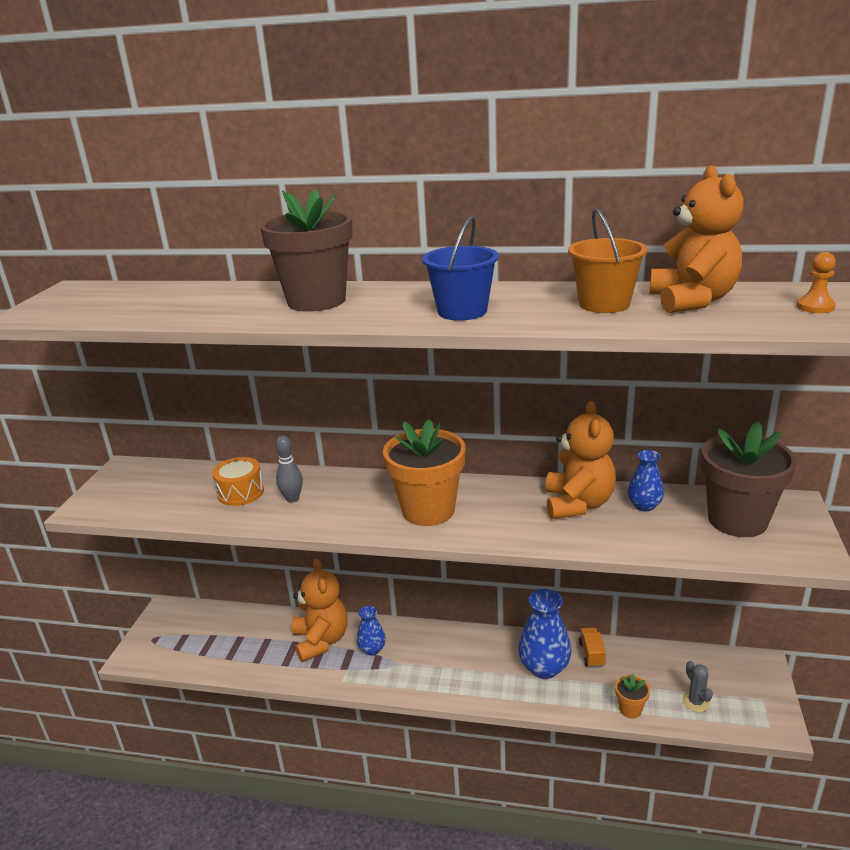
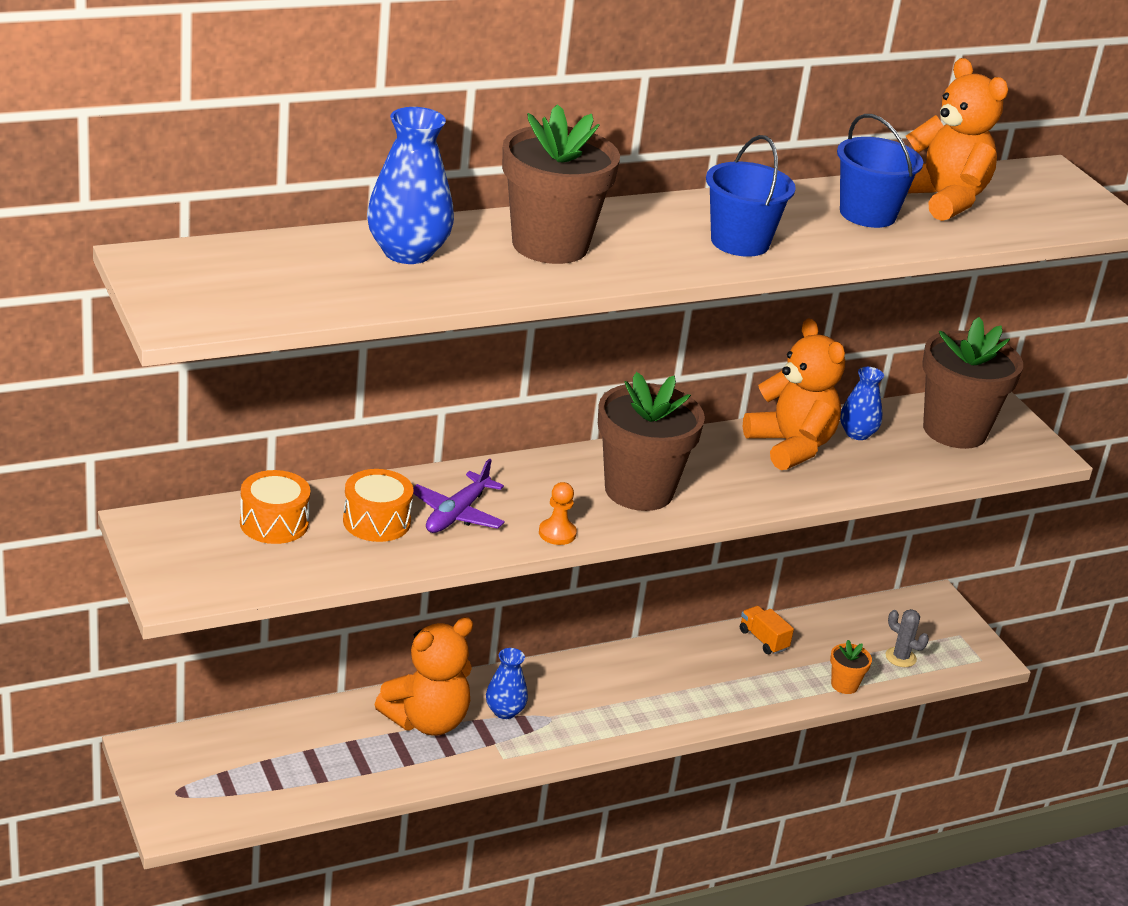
camera: 40 degrees left, 5 degrees up
(185, 481) = (274, 523): none -> orange drum
(292, 499) = (457, 514): grey bowling pin -> purple plane
(321, 640) = (427, 721): orange teddy bear -> orange teddy bear turned 105 degrees clockwise
(428, 510) = (639, 490): orange flower pot -> brown flower pot
(544, 667) = (724, 670): blue vase -> blue vase (407, 252)
(604, 304) = (867, 214): orange bucket -> blue bucket
(815, 307) = (1052, 197): orange pawn -> orange pawn (557, 533)

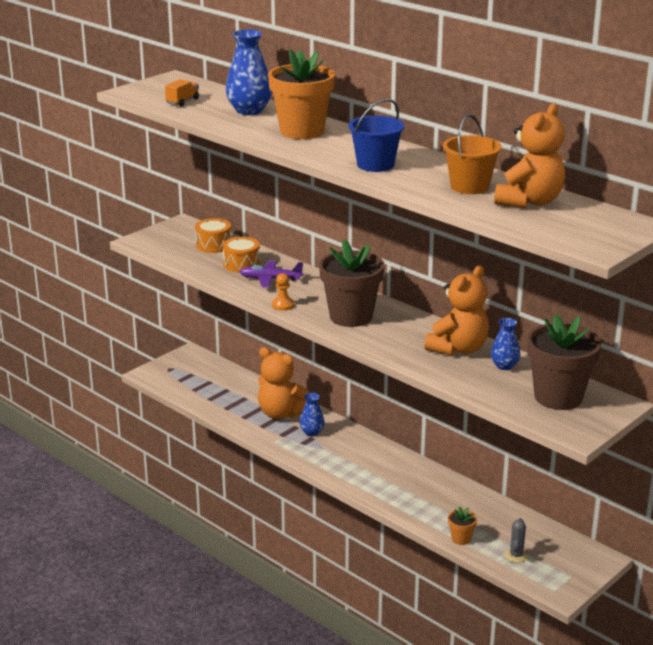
camera: 70 degrees right, 5 degrees down
(550, 245) = (302, 131): brown flower pot -> orange flower pot
(763, 640) = (471, 499): orange truck -> orange truck (182, 101)
(867, 214) = (469, 186): blue bucket -> orange bucket

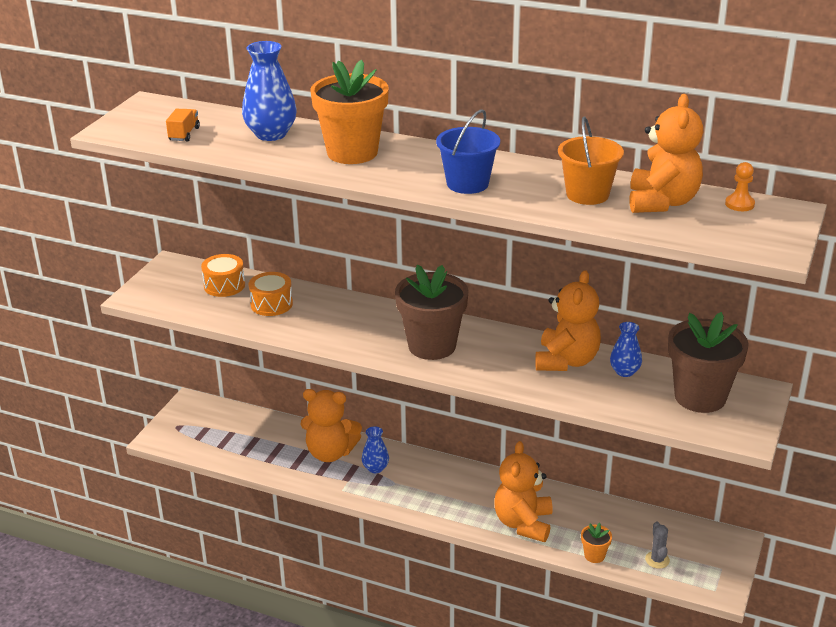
camera: 20 degrees left, 5 degrees up
(270, 279) = (316, 317): purple plane -> none
(283, 305) = (350, 347): orange pawn -> orange pawn (739, 204)
(413, 501) = (523, 523): none -> orange teddy bear

